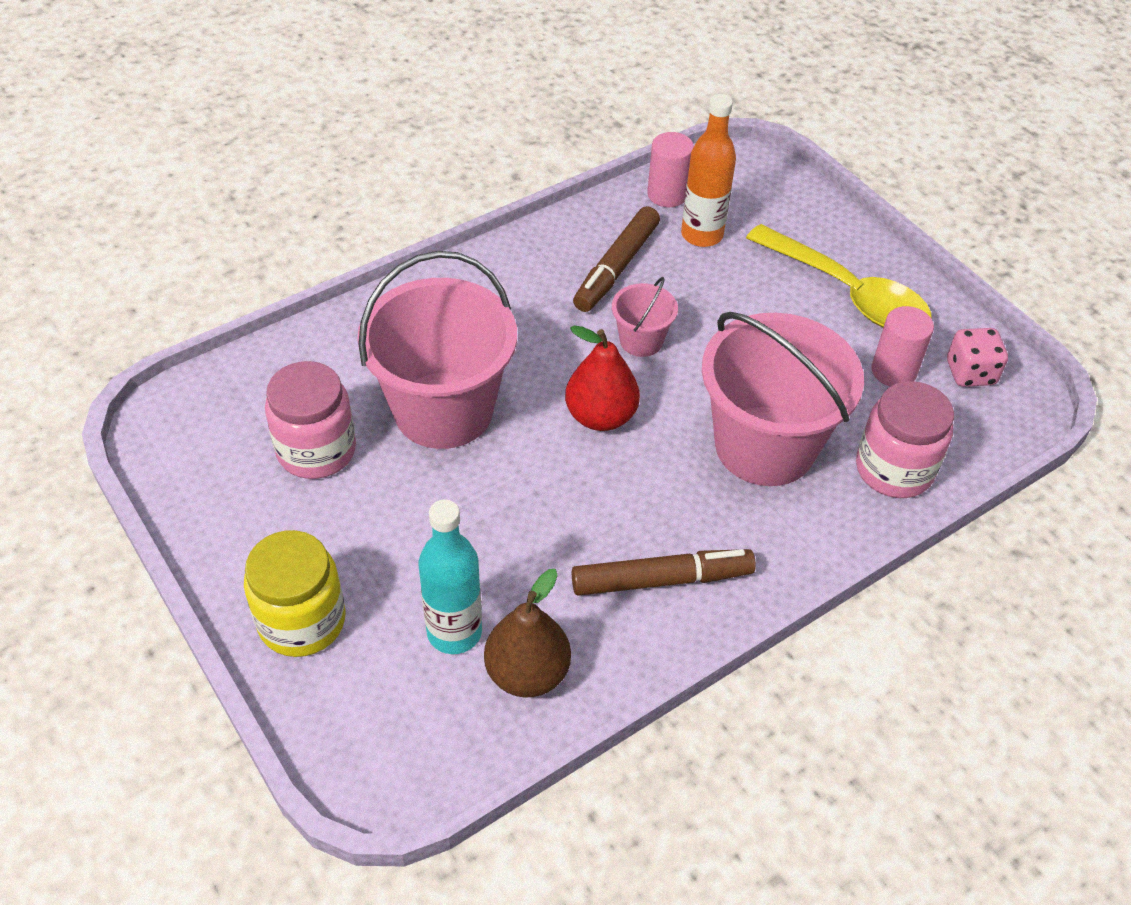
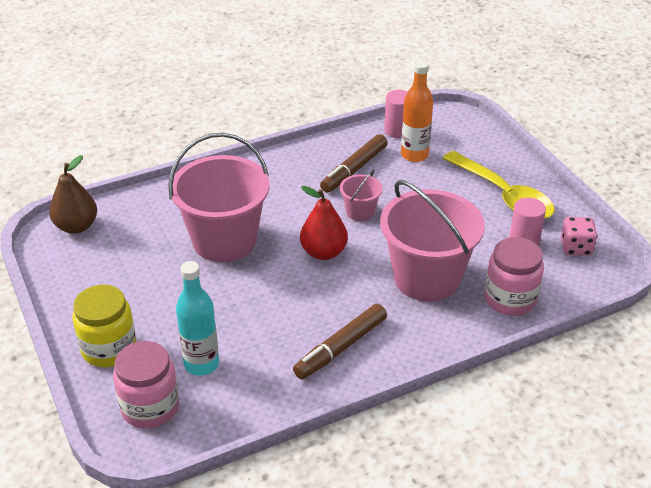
camera: 10 degrees right, 10 degrees down
(316, 450) = (140, 256): pink jar -> pink jar (150, 407)
(527, 673) = (242, 391): brown pear -> brown pear (76, 226)
(661, 580) = (340, 348): brown marker -> brown marker turned 135 degrees clockwise

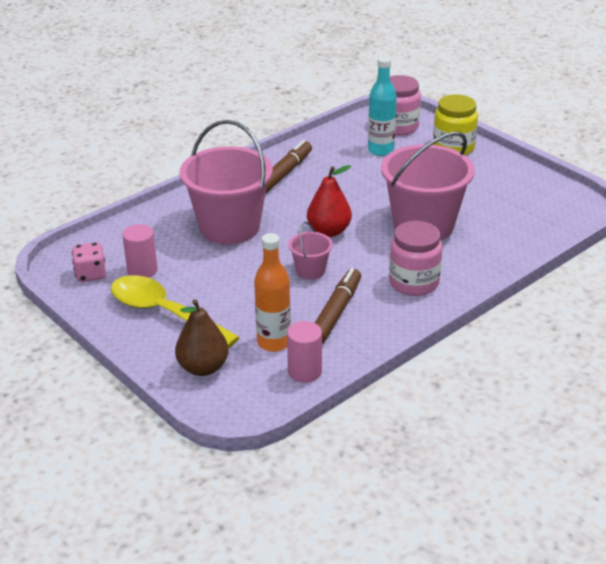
camera: 165 degrees right, 5 degrees down
(76, 226) = (564, 214): brown pear -> brown pear (203, 368)
(510, 299) = (154, 224): pink jar -> pink jar (414, 282)

